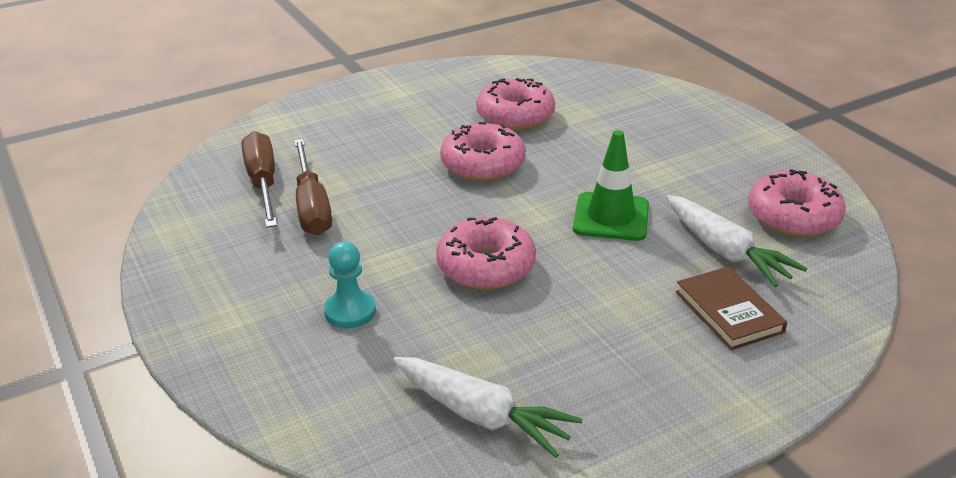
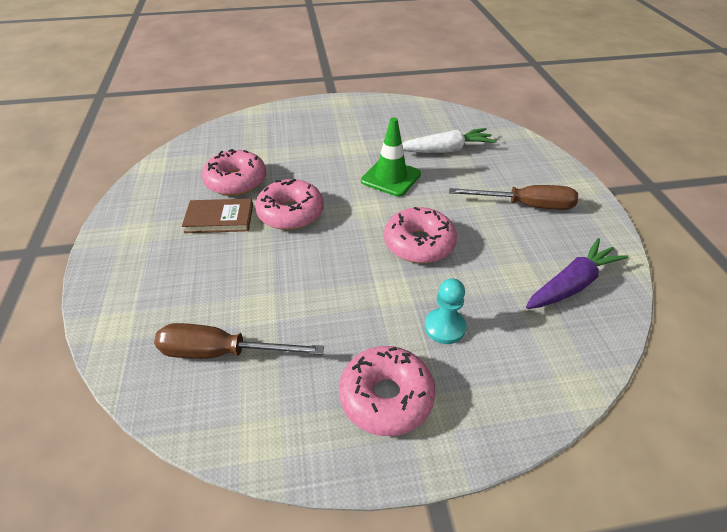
camera: 70 degrees left, 10 degrees up
(311, 206) = (284, 323): brown screwdriver -> brown screwdriver (525, 205)
(481, 415) = (572, 284): white carrot -> purple carrot
(729, 312) = (499, 166): brown book -> brown book (219, 218)
(793, 216) = (424, 120): pink donut -> pink donut (386, 397)

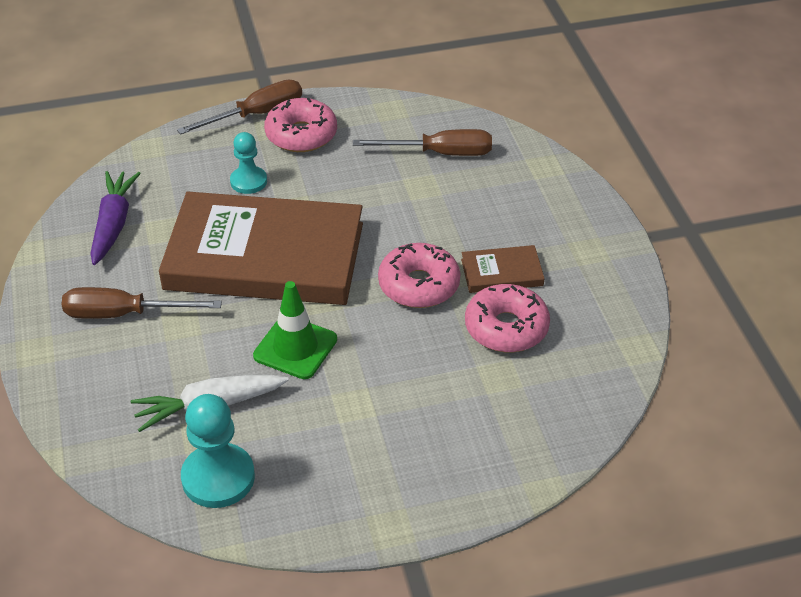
camera: 175 degrees right, 0 degrees up
(419, 244) = (264, 256): pink donut -> brown book
(433, 121) = (218, 478): none -> turquoise pawn
(449, 443) = (256, 114): none -> brown screwdriver
(572, 284) = (113, 224): purple carrot -> purple carrot turned 135 degrees clockwise

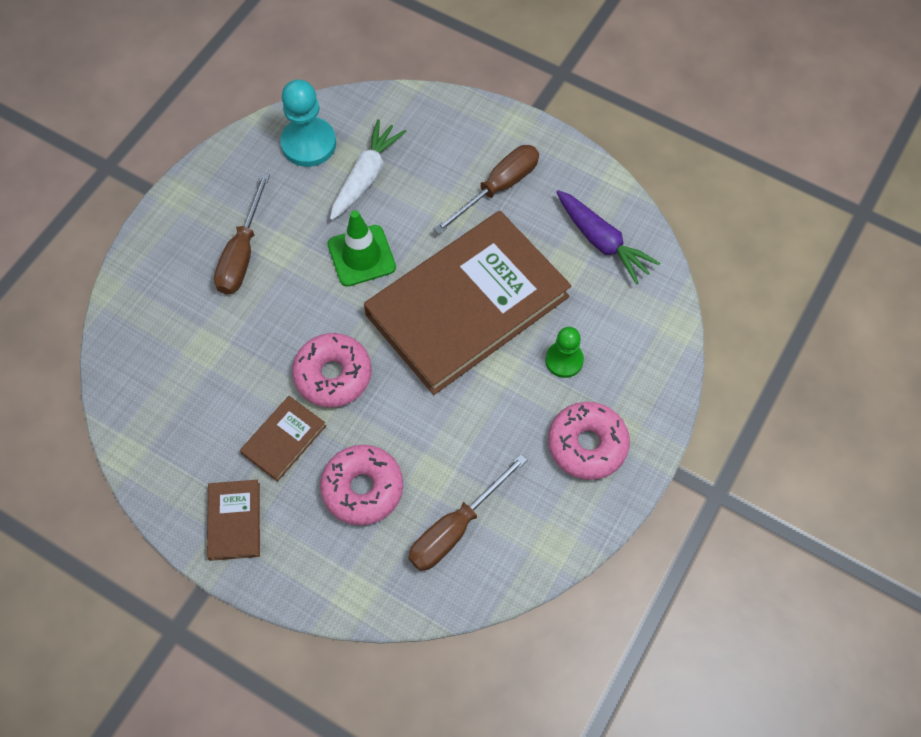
camera: 135 degrees right, 20 degrees up
(248, 181) = (564, 360): turquoise pawn -> green pawn
(256, 114) = (649, 434): brown screwdriver -> brown screwdriver (242, 253)
(506, 328) = (235, 391): pink donut -> pink donut (363, 488)
(588, 252) = (234, 521): none -> brown book

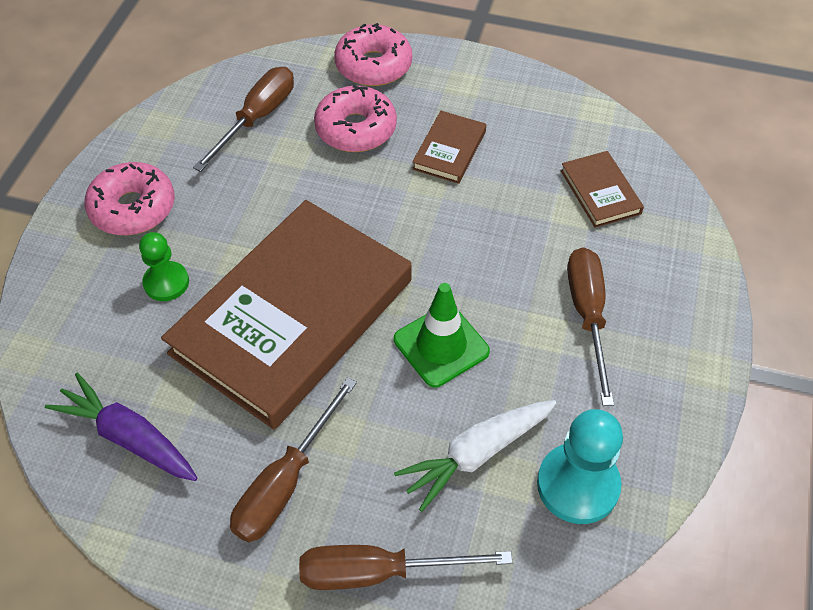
camera: 165 degrees right, 10 degrees down
(234, 521) = (465, 84): brown book -> brown book (600, 192)
(333, 375) = (423, 214): pink donut -> pink donut (373, 65)
(366, 176) = (476, 454): white carrot -> white carrot turned 45 degrees clockwise
(452, 125) = (378, 572): none -> brown screwdriver

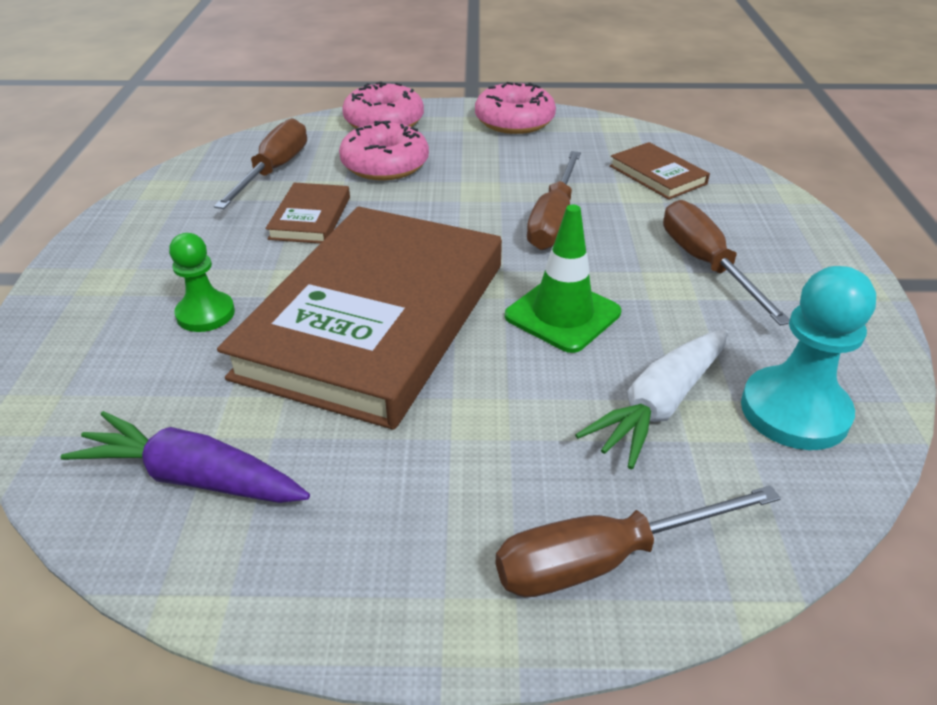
camera: 15 degrees left, 15 degrees down
(133, 208) = (146, 257): pink donut -> pink donut (514, 121)
(285, 482) = (431, 483): brown screwdriver -> brown screwdriver (553, 220)
(449, 150) = (490, 167): brown book -> brown book (310, 217)

